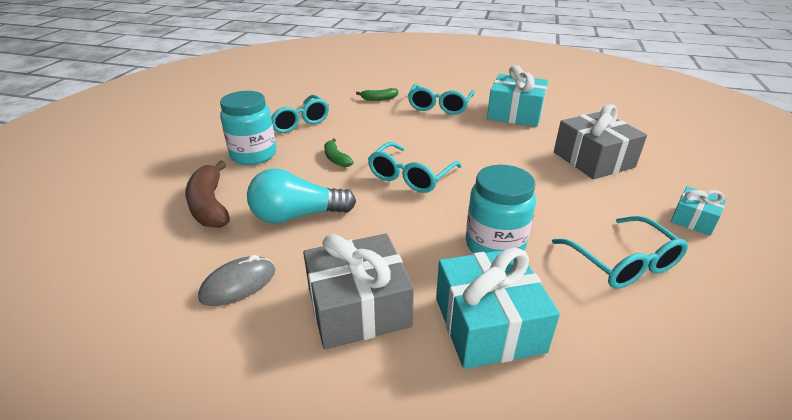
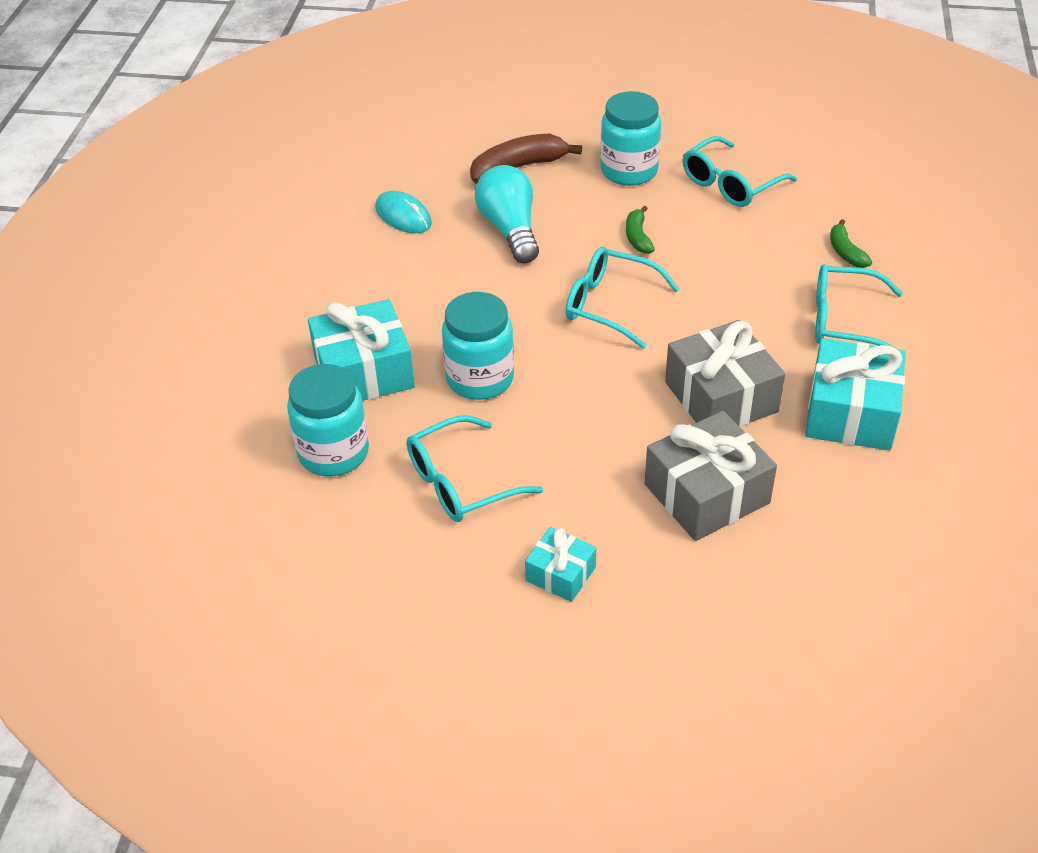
camera: 85 degrees right, 10 degrees up
(238, 284) = (403, 216): grey mouse -> turquoise mouse
(336, 159) = (638, 237): green banana -> green banana turned 60 degrees counterclockwise
(358, 307) = (380, 290): grey gift -> grey gift (721, 397)
(614, 352) = (333, 453): none -> turquoise jar

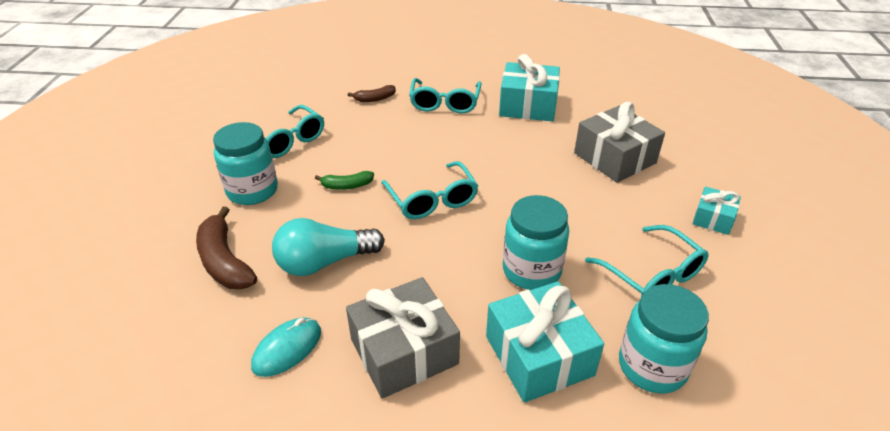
camera: 95 degrees left, 5 degrees down
(609, 305) = (432, 200): turquoise glasses -> turquoise glasses turned 45 degrees counterclockwise
(721, 397) = (525, 151): grey gift -> grey gift (404, 351)
(845, 252) = (375, 99): green banana -> brown banana

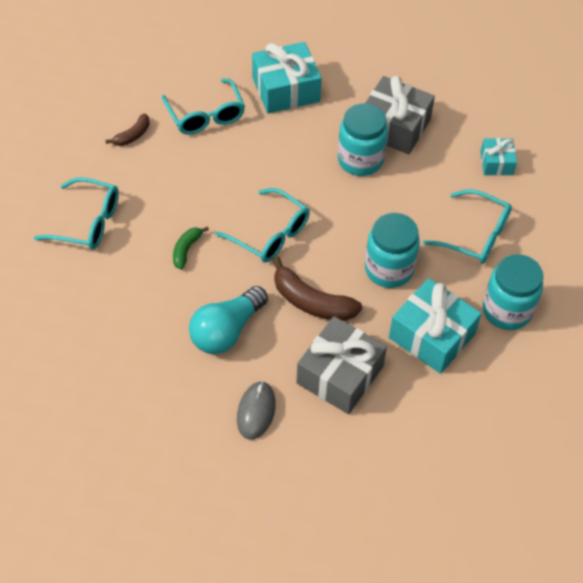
camera: 30 degrees left, 15 degrees up
(224, 261) = (144, 366): brown banana -> brown banana (311, 302)
(252, 191) = (105, 290): turquoise jar -> turquoise jar (360, 160)
(287, 349) = (256, 411): turquoise mouse -> grey mouse
(347, 186) = (186, 250): green banana -> green banana turned 150 degrees clockwise

